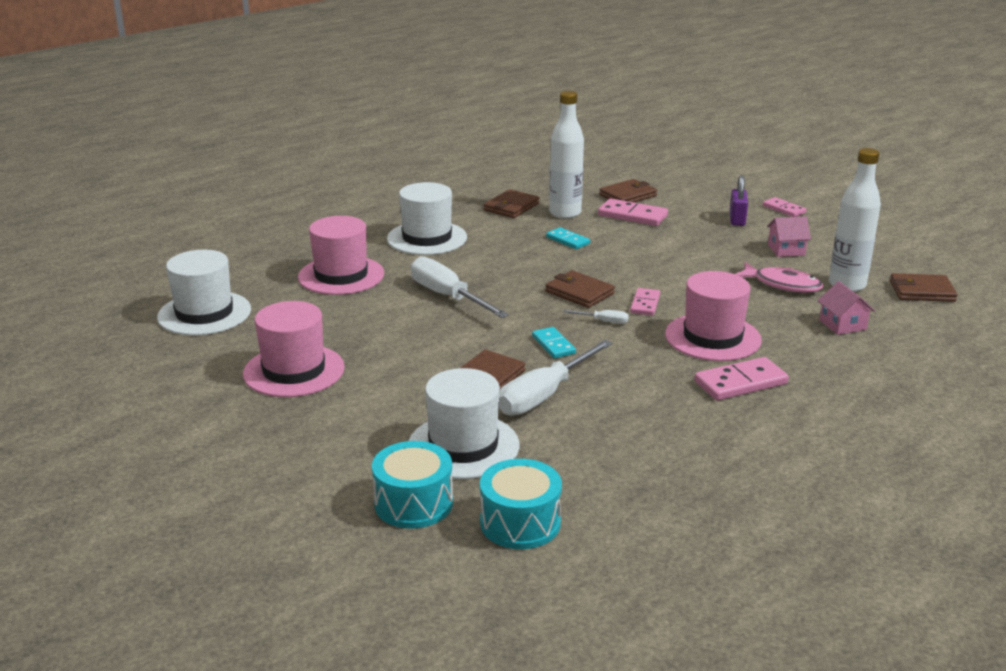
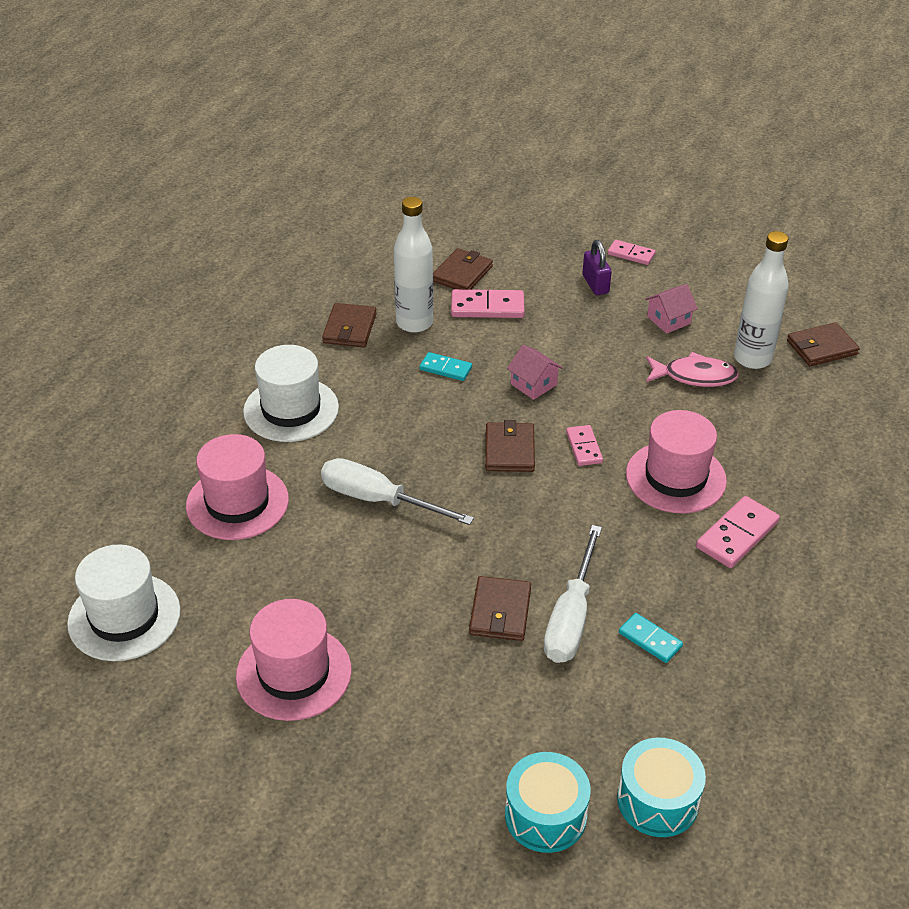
camera: 25 degrees left, 15 degrees up
(463, 446) = (540, 718): white hat -> none
(553, 345) = (533, 540): turquoise domino -> turquoise domino (650, 639)
(579, 293) = (509, 450): brown wallet -> brown wallet turned 75 degrees clockwise
(603, 321) = (560, 487): white screwdriver -> none
(842, 325) = (779, 420): pink house -> pink house (533, 384)

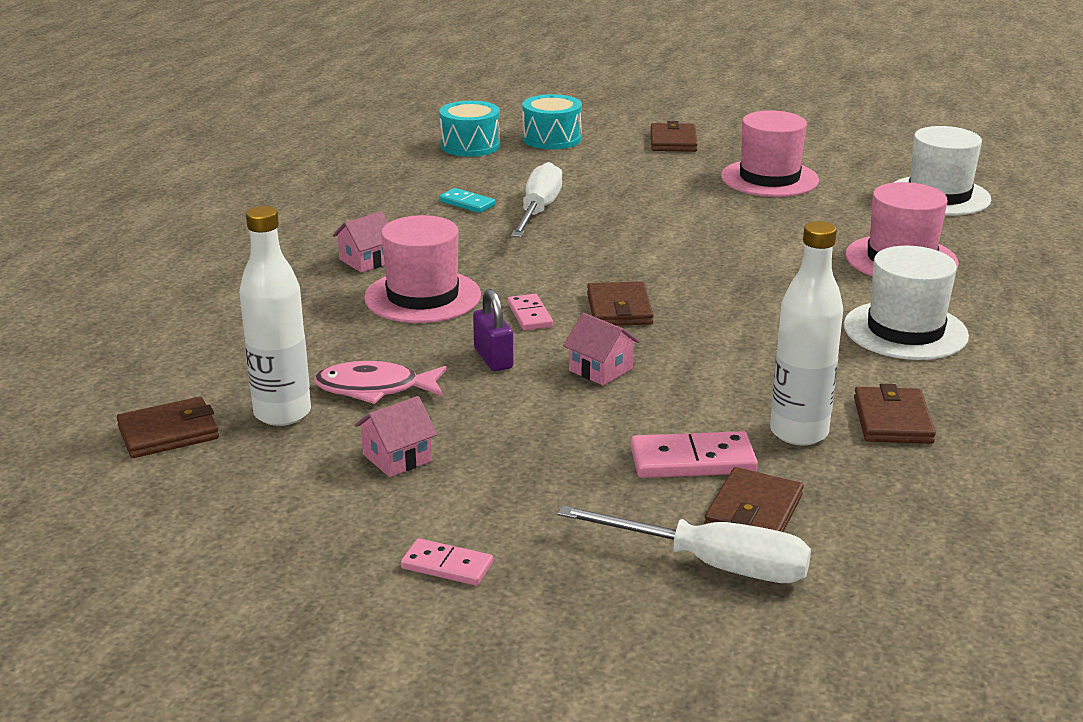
camera: 175 degrees right, 15 degrees down
(378, 500) = (752, 267): white screwdriver -> white screwdriver (711, 564)
(445, 368) = (727, 380): turquoise domino -> none
(500, 611) = (604, 211): brown wallet -> brown wallet (673, 141)
(595, 284) = (515, 506): purple padlock -> purple padlock (493, 358)
(737, 535) = (366, 261): pink domino -> pink house

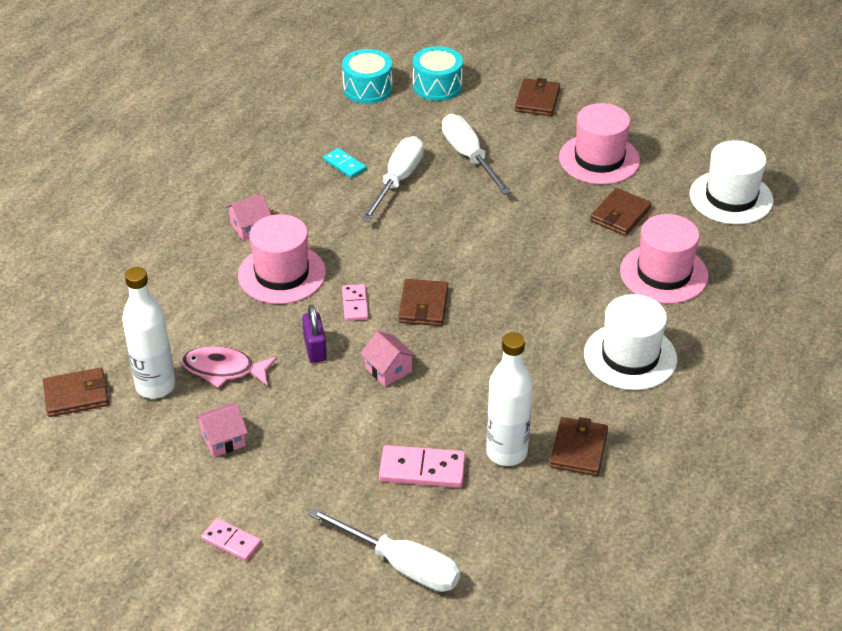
camera: 10 degrees right, 15 degrees up
(615, 187) = (469, 157): none -> white screwdriver
(754, 511) = (446, 522): brown wallet -> brown wallet (620, 215)

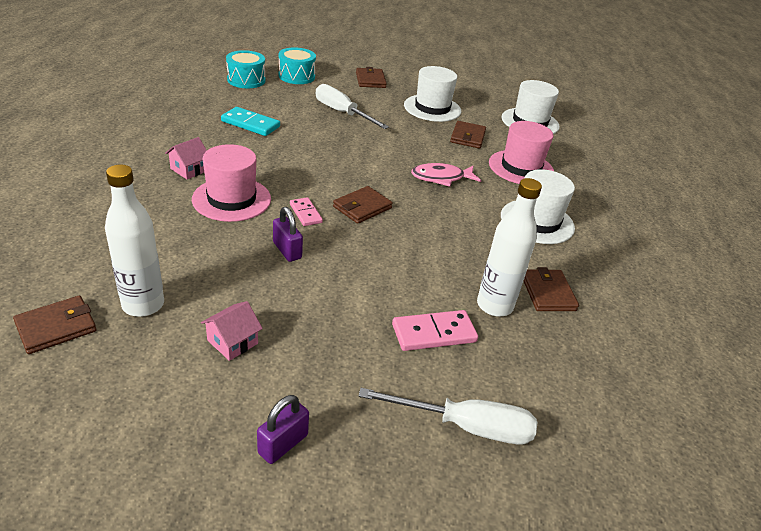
camera: 25 degrees left, 5 degrees down
(223, 369) = (208, 280): pink fish -> pink fish (441, 178)
(231, 541) = (283, 444): pink domino -> purple padlock
(344, 165) = (250, 124): turquoise domino -> turquoise domino, size x1.58
(388, 370) = (359, 257): pink house -> none
(398, 181) = (297, 130): white screwdriver -> none
(423, 305) = (362, 207): brown wallet -> brown wallet turned 60 degrees clockwise
(599, 159) = (432, 108): pink hat -> white hat

